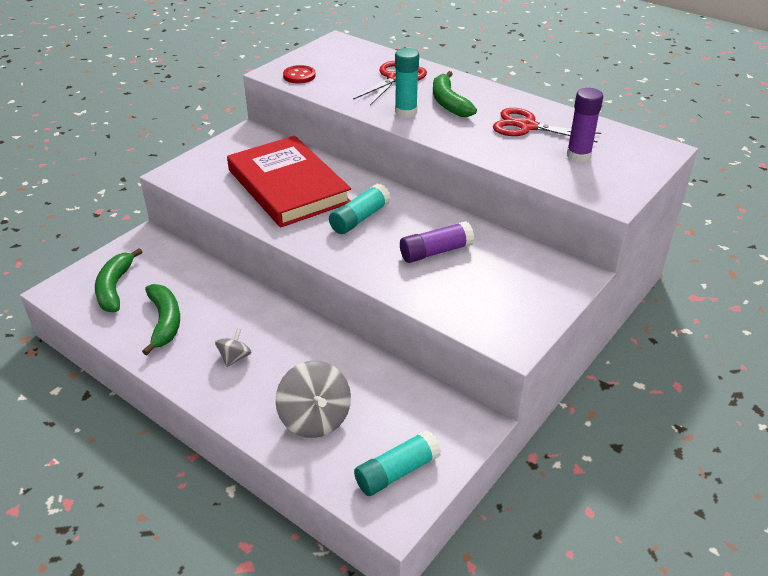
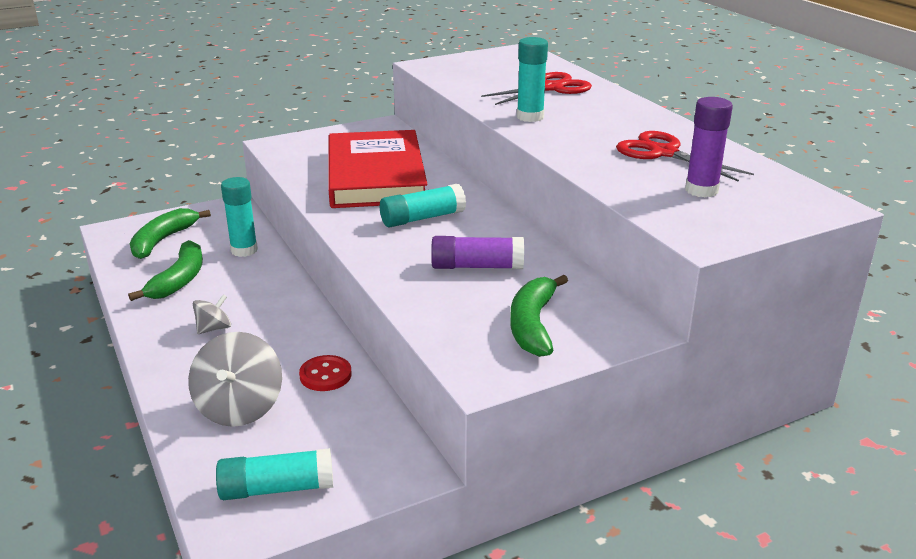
camera: 25 degrees right, 10 degrees down
(196, 277) = (244, 250): none -> turquoise glue stick
(299, 76) = (448, 71): red button -> red button (325, 375)
(448, 103) = (589, 117): green banana -> green banana (532, 325)

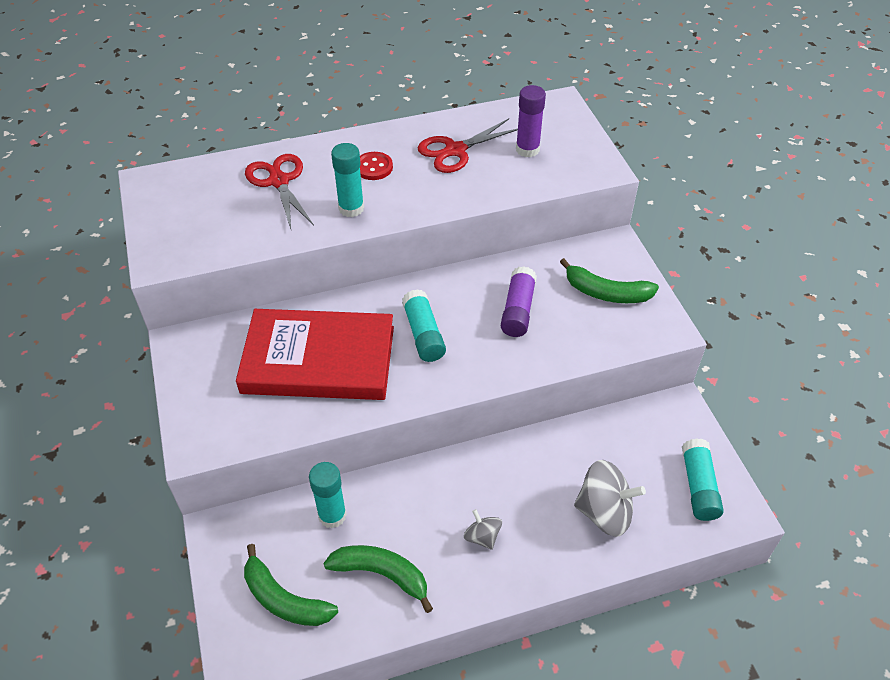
camera: 80 degrees left, 20 degrees up
(325, 375) = (566, 452): red button -> red button (373, 167)

